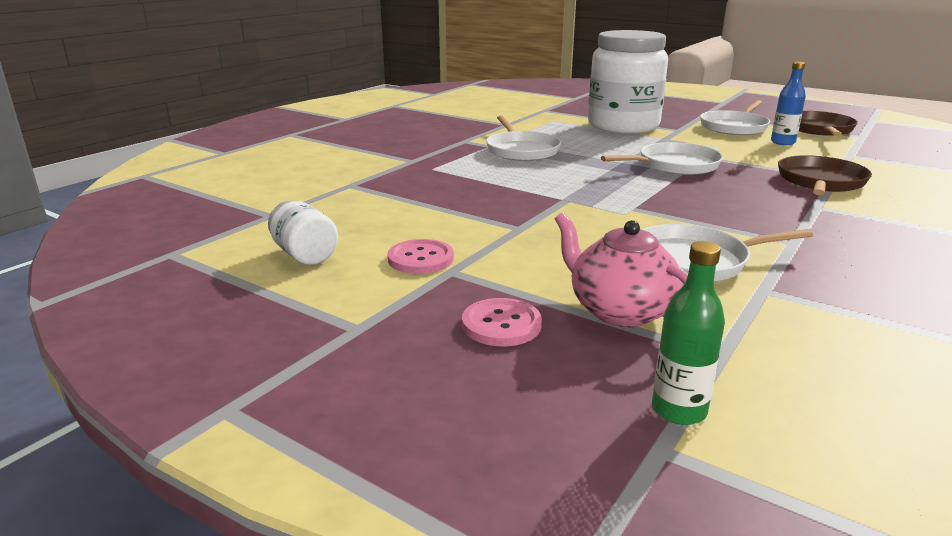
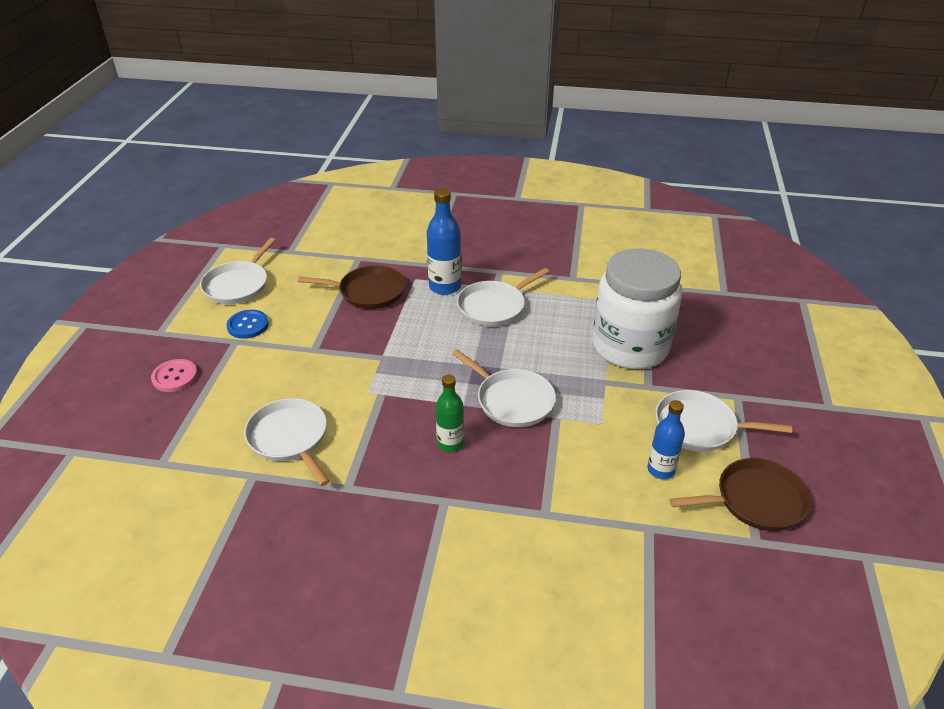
camera: 65 degrees right, 15 degrees up
(305, 254) = (238, 285): white jar -> white pan
(420, 259) = (248, 325): pink button -> blue button
(464, 160) = (445, 287): none -> blue bottle
(619, 311) = (203, 416): pink teapot -> none
(678, 410) = (103, 453): green bottle -> green bottle (450, 443)
(820, 182) = (524, 503): brown pan -> brown pan (368, 292)

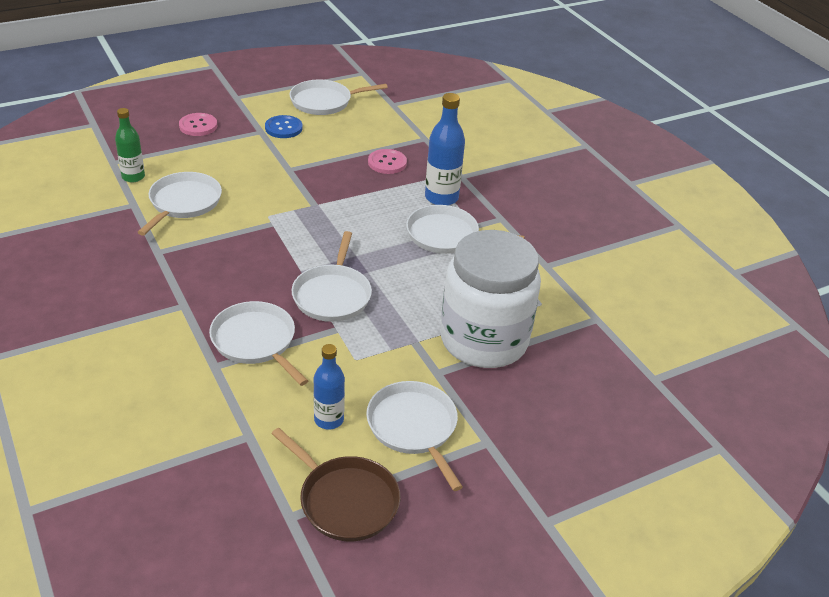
camera: 50 degrees right, 0 degrees up
(368, 292) = (387, 163): brown pan -> pink button
(450, 443) = (248, 282): green bottle -> green bottle (133, 177)
(534, 473) = (256, 341): none -> white pan

